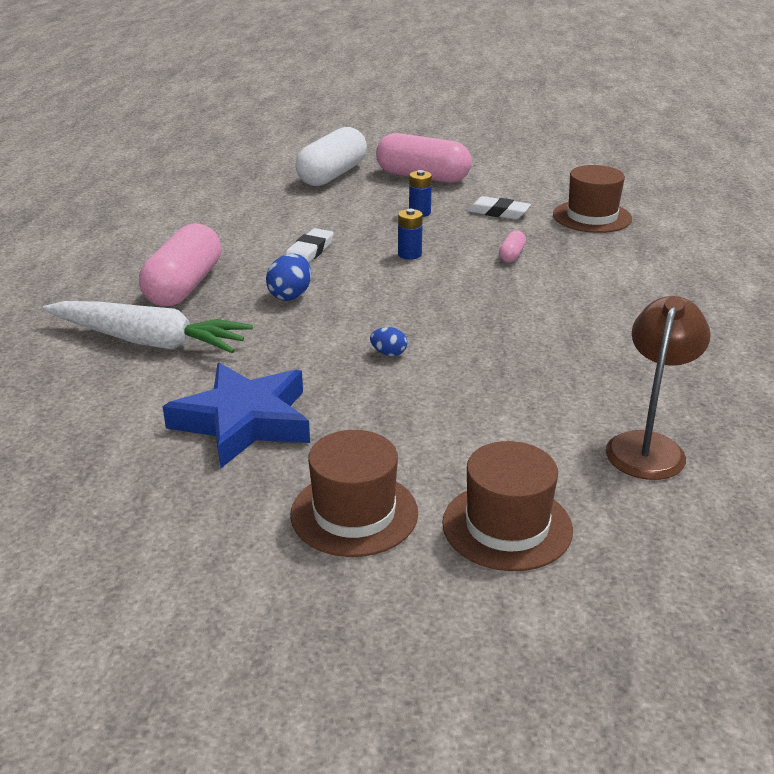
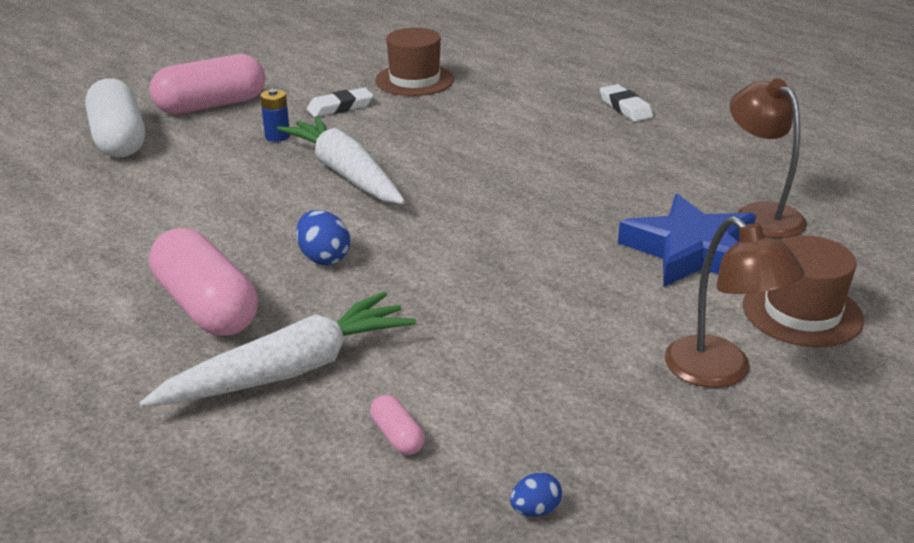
camera: 50 degrees left, 0 degrees up
(244, 422) = (516, 372): blue star -> blue star (691, 251)
(309, 252) = (256, 215): white eraser -> white eraser (625, 107)
(354, 513) = (720, 372): brown hat -> brown lamp
(388, 353) = (499, 255): blue egg -> blue egg (535, 510)
(409, 254) = (345, 173): blue battery -> white carrot
(511, 255) = (422, 135): pink capsule -> pink capsule (397, 436)

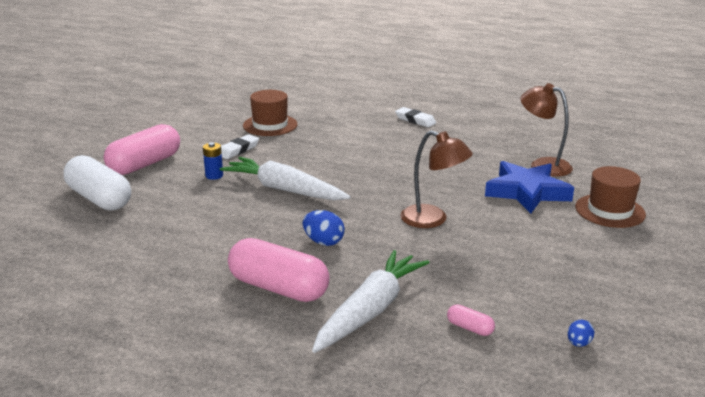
camera: 25 degrees left, 5 degrees down
(720, 372) = (600, 250): brown lamp -> brown lamp (432, 220)

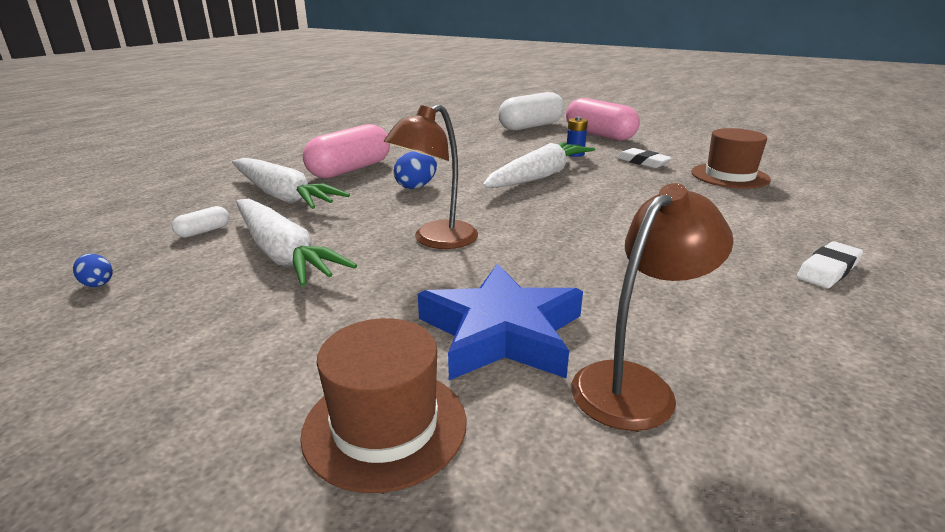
camera: 100 degrees right, 0 degrees up
(469, 328) = (204, 231): pink capsule -> white capsule
(486, 275) = (282, 254): none -> white carrot

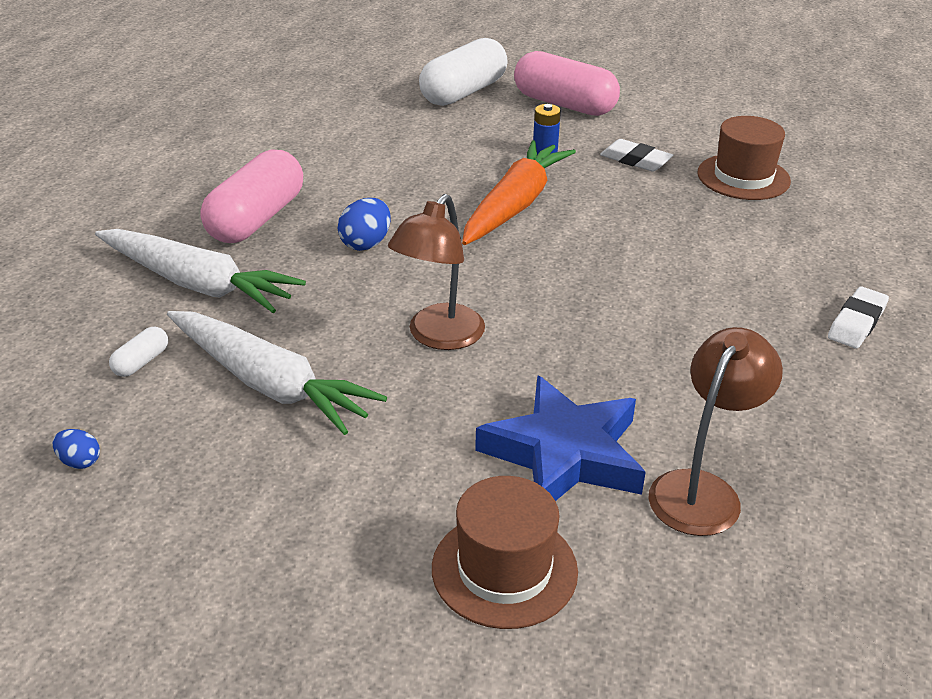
camera: 15 degrees left, 10 degrees up
(539, 177) = (515, 205): white carrot -> orange carrot

